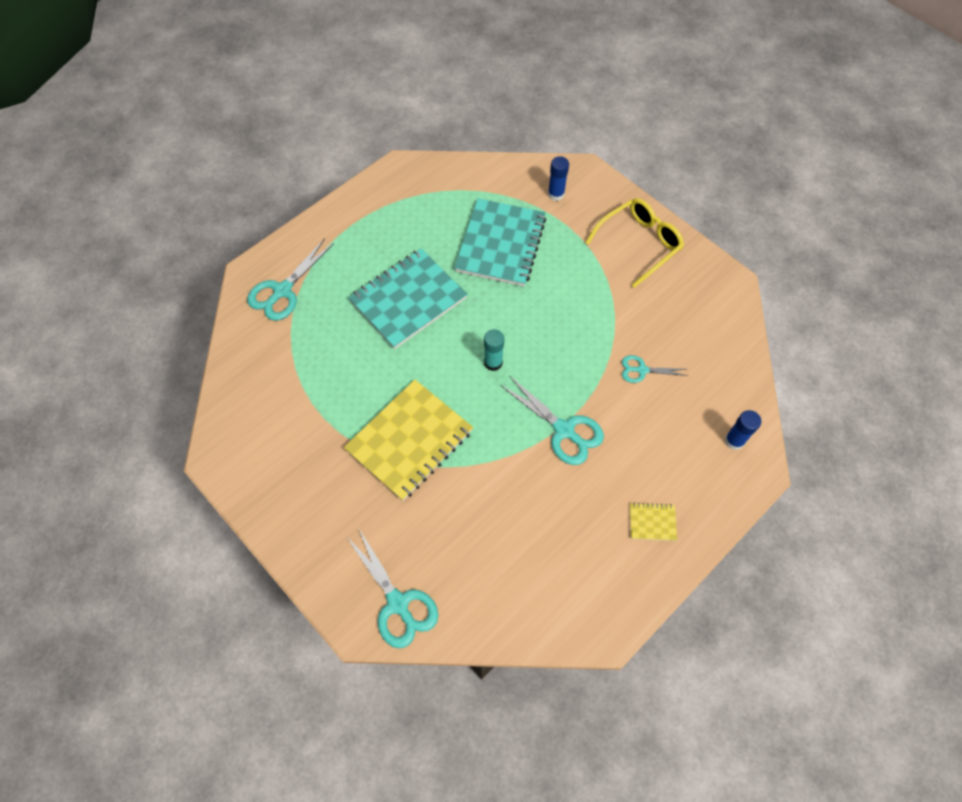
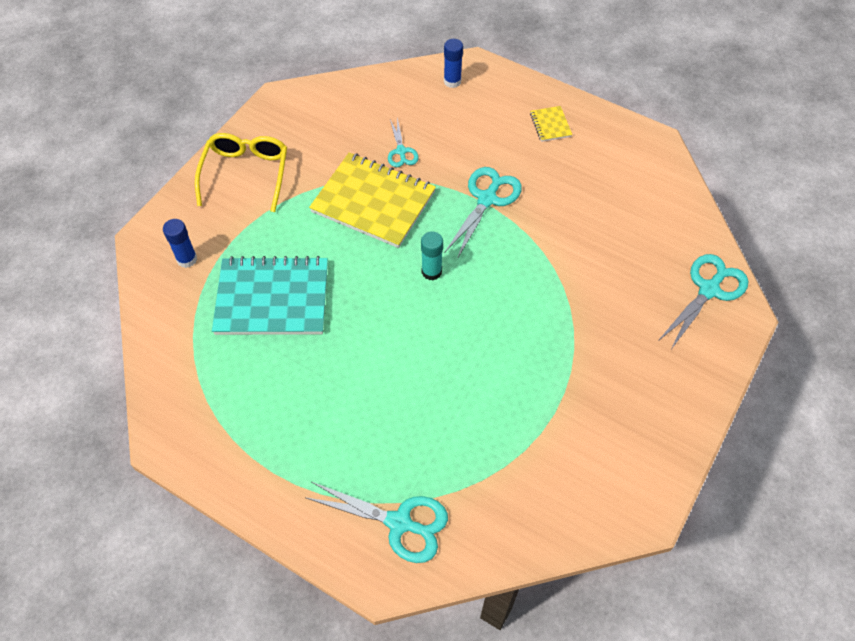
camera: 105 degrees left, 5 degrees down
(408, 300) = (374, 373): turquoise notebook -> none
(409, 440) = (547, 324): yellow notebook -> yellow notebook (373, 202)
(639, 244) = (246, 174): yellow glasses -> yellow glasses turned 60 degrees clockwise

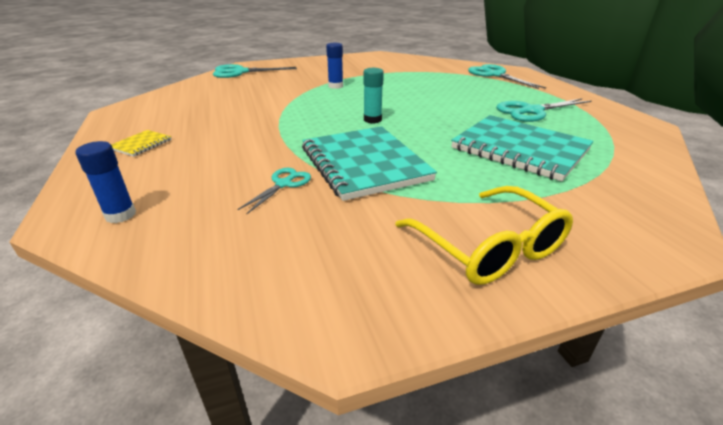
camera: 140 degrees left, 25 degrees down
(187, 259) = (610, 202): blue glue stick -> blue glue stick (335, 86)
(246, 174) = (489, 247): yellow glasses -> yellow glasses turned 75 degrees counterclockwise
(373, 202) = (364, 164): yellow notebook -> turquoise notebook
(487, 199) = (274, 131): turquoise scissors -> turquoise scissors (531, 111)

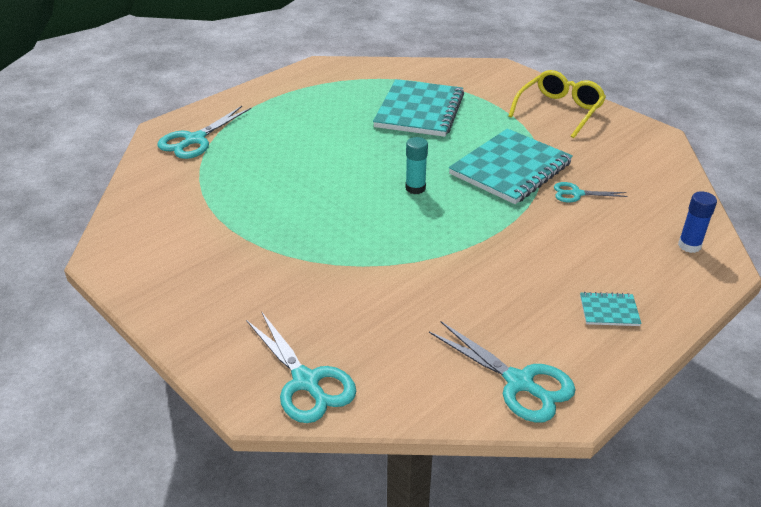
camera: 115 degrees left, 5 degrees up
(141, 144) = (609, 311): yellow notebook -> turquoise notebook
(335, 86) = (319, 247): blue glue stick -> none
(531, 111) = (322, 111): turquoise scissors -> turquoise scissors (519, 383)

